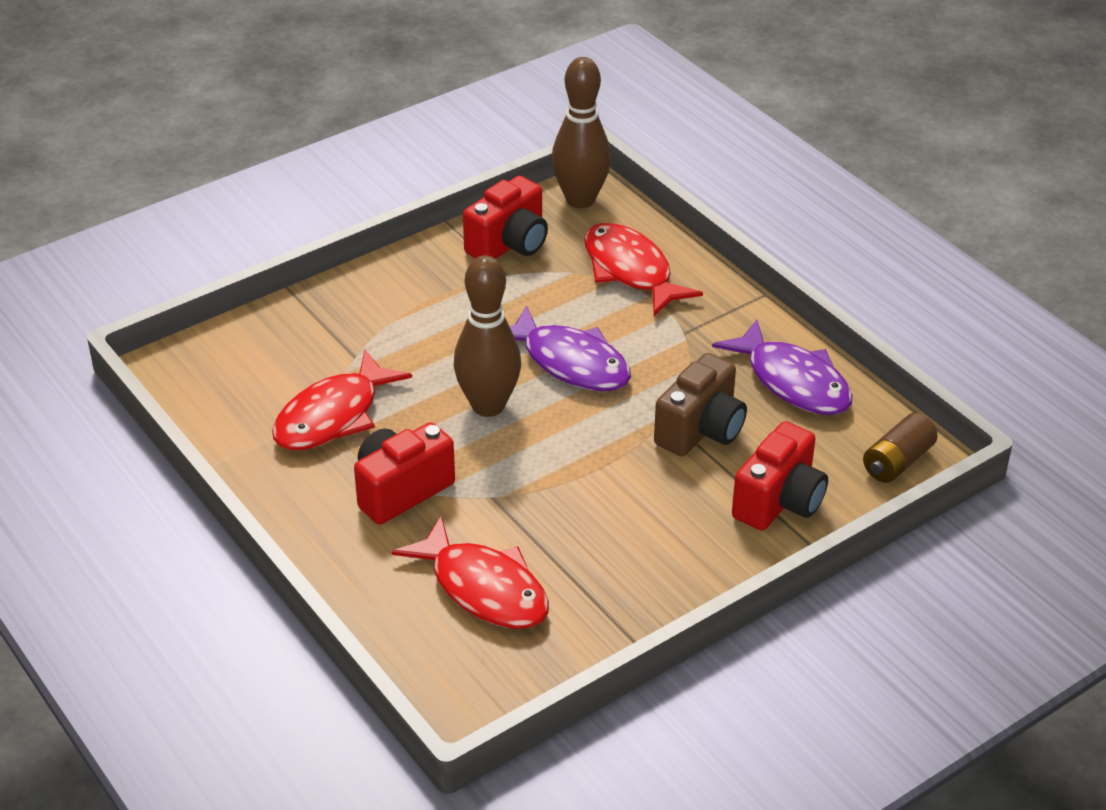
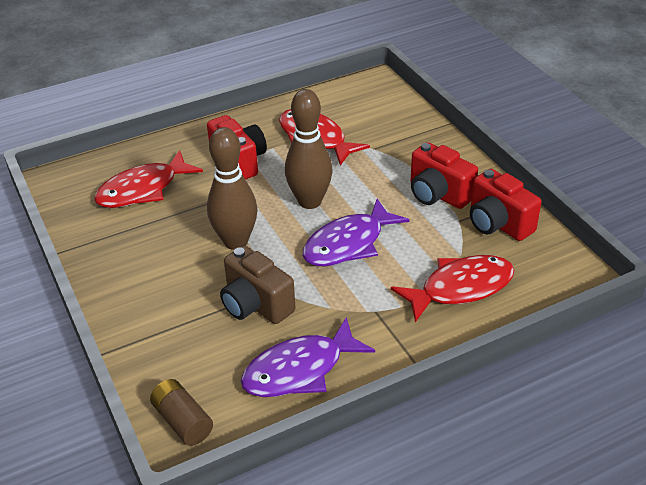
camera: 100 degrees right, 0 degrees up
(580, 200) = (563, 268): brown bowling pin -> brown bowling pin (236, 241)
(779, 502) = (164, 337): red camera -> red camera (438, 194)

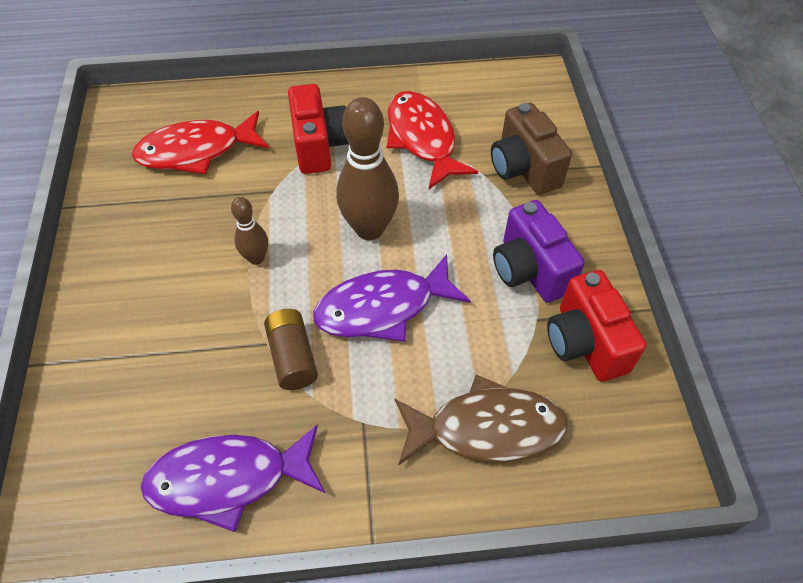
camera: 20 degrees right, 15 degrees up
(183, 421) = (60, 501): brown battery -> brown battery (292, 357)
(236, 241) = (256, 258): brown bowling pin -> brown bowling pin, size x0.53
(255, 305) = (230, 359): brown camera -> brown camera (523, 168)
(438, 194) = (529, 270): red camera -> purple camera
(460, 288) = (486, 428): red fish -> brown fish

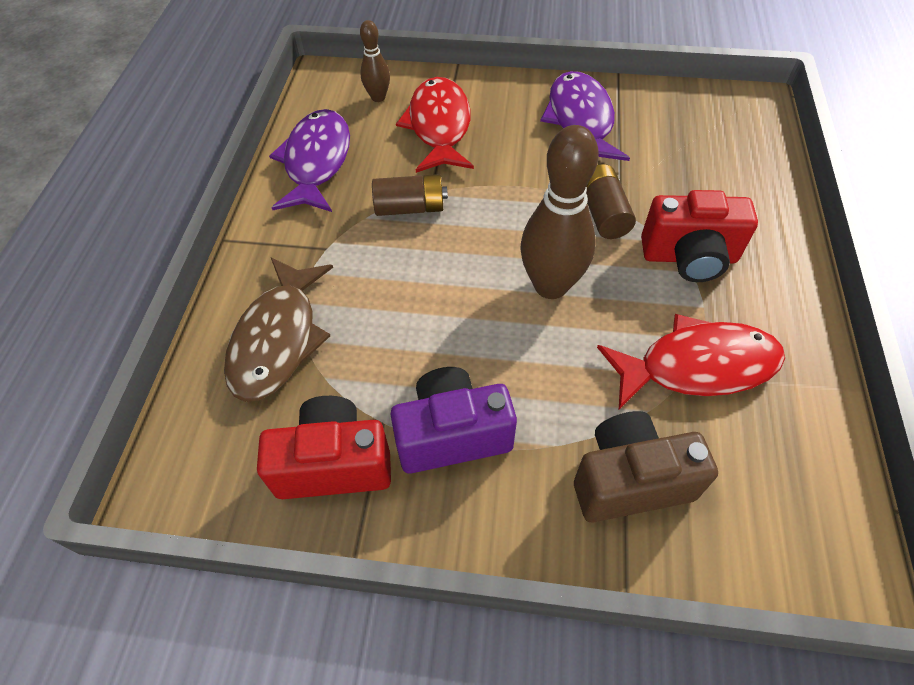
camera: 105 degrees right, 0 degrees up
(196, 151) = (685, 156): red fish -> red fish (439, 126)
(256, 258) = (530, 192): brown bowling pin -> brown bowling pin (378, 97)
(278, 201) = (603, 214): none -> brown battery
(383, 307) = (442, 281): purple fish -> purple fish (580, 120)

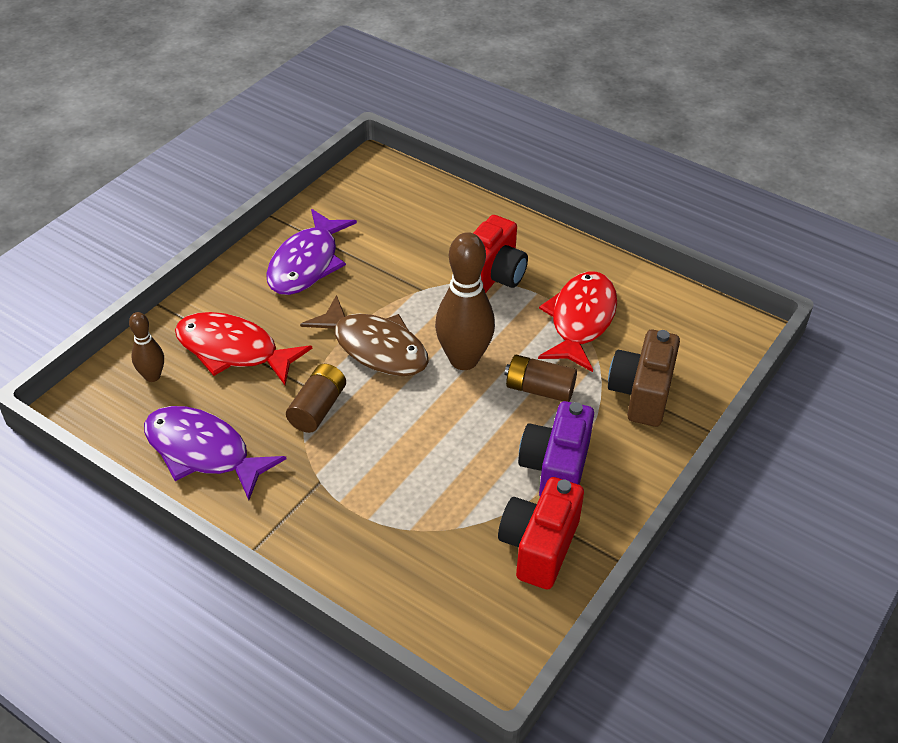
camera: 65 degrees left, 10 degrees down
(278, 339) = (398, 546): brown fish -> brown fish (375, 347)
(580, 120) = (307, 263): purple fish -> purple fish turned 90 degrees counterclockwise
(603, 214) = (417, 299): brown battery -> brown battery (539, 389)

